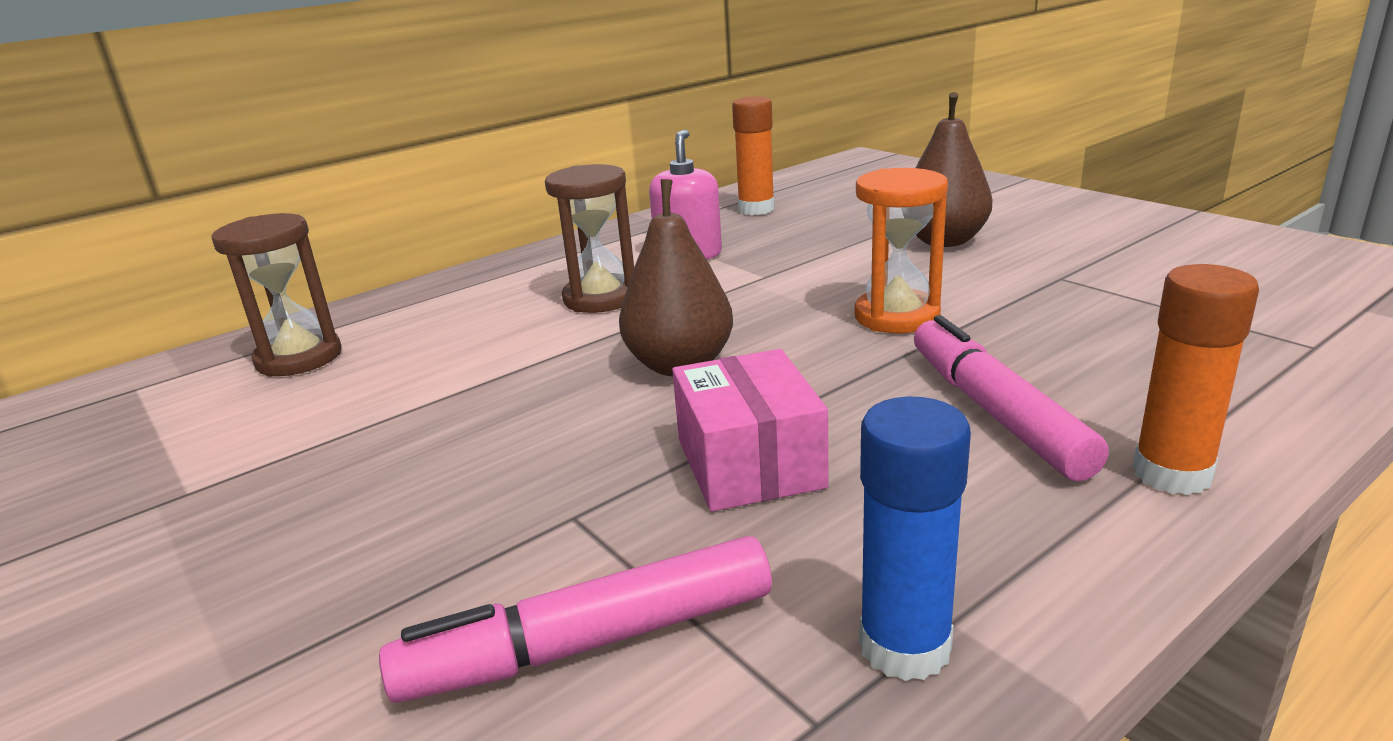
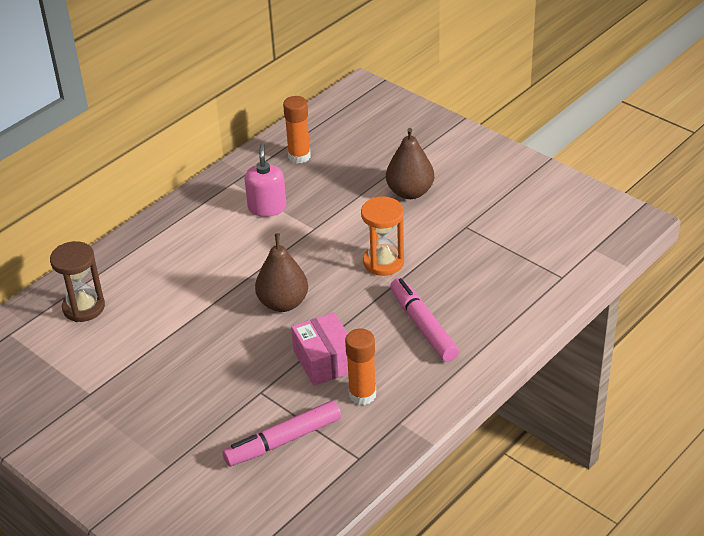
camera: 10 degrees left, 15 degrees up
(600, 298) = (228, 251): brown hourglass -> none
(904, 646) = (384, 432): blue glue stick -> none
(1172, 474) = (483, 354): orange glue stick -> orange glue stick (362, 394)

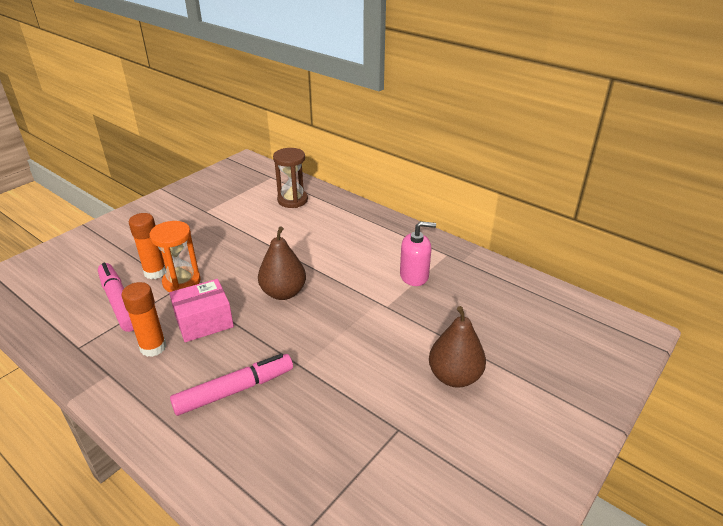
camera: 85 degrees right, 5 degrees down
(299, 156) = (496, 291): orange glue stick -> orange glue stick (155, 272)
(383, 262) = (336, 357): orange hourglass -> orange hourglass (181, 282)

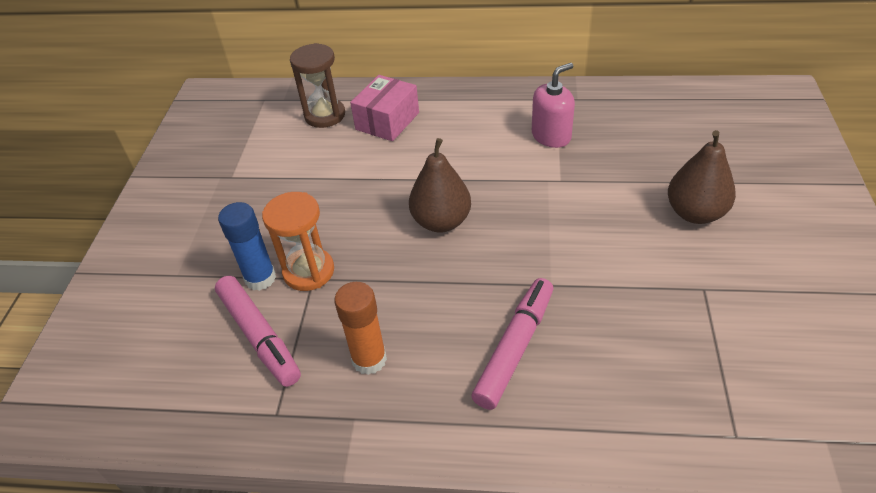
camera: 30 degrees left, 10 degrees up
(119, 302) = (259, 336): pink marker -> pink marker turned 150 degrees counterclockwise
(155, 272) = (260, 278): orange glue stick -> blue glue stick
(204, 321) = (392, 299): pink box -> pink box (387, 121)

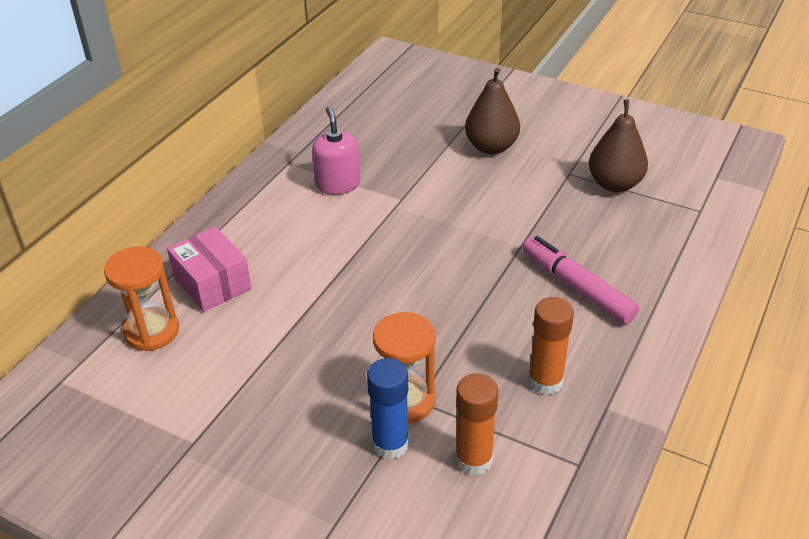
camera: 70 degrees left, 5 degrees down
(259, 336) = (473, 460): pink marker -> orange glue stick
(325, 115) = (152, 331): brown hourglass -> orange hourglass
(441, 221) = (401, 287): brown pear -> brown pear (614, 184)

